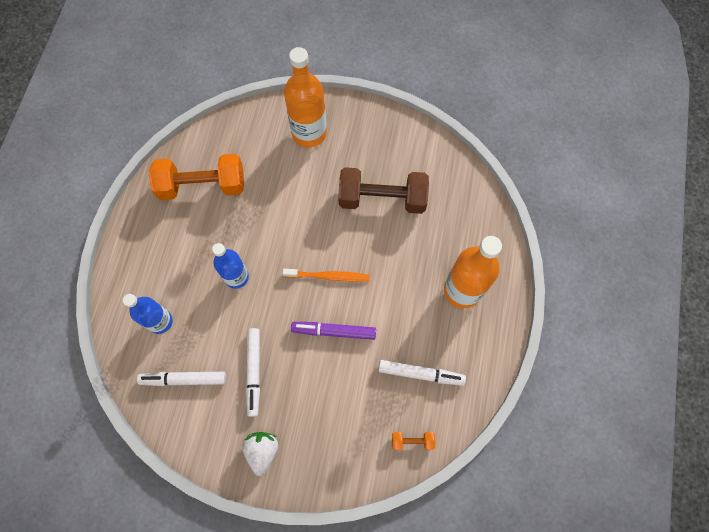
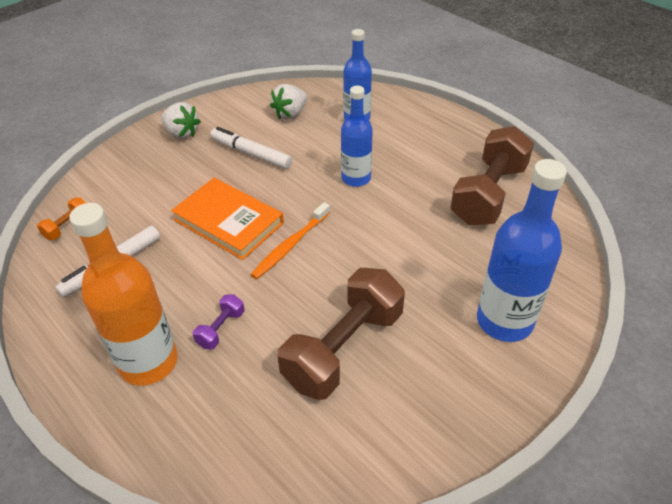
camera: 125 degrees right, 25 degrees down
(184, 379) = (290, 114): white marker -> white strawberry
(202, 185) = (488, 194): orange dumbbell -> brown dumbbell
(309, 133) = (504, 321): orange bottle -> blue bottle
(334, 331) = (228, 221): purple marker -> orange book
(415, 269) = (221, 329): none -> purple dumbbell

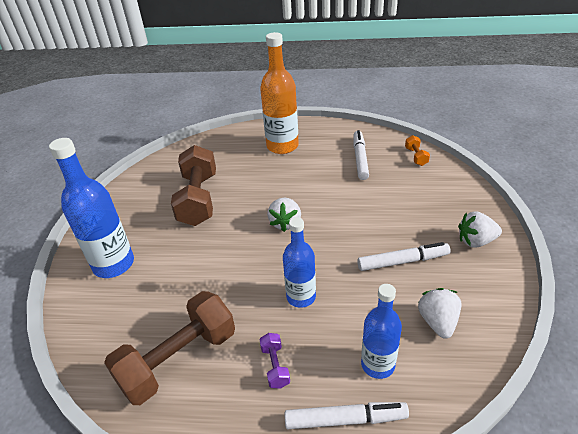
camera: 140 degrees right, 5 degrees down
(221, 329) = (268, 171): purple dumbbell -> purple dumbbell (275, 366)
(228, 221) = (340, 212): orange book -> none
(290, 246) = (285, 223): orange toothbrush -> white strawberry
(406, 110) = (345, 419): none -> white marker
(488, 194) = (178, 359): brown dumbbell -> brown dumbbell turned 60 degrees clockwise

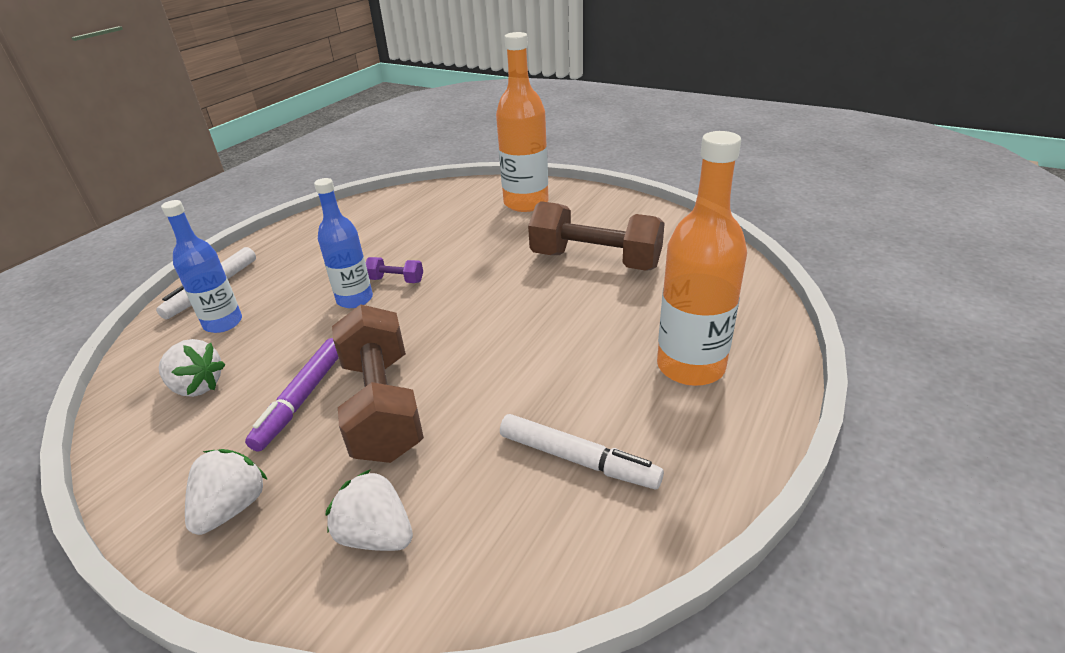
camera: 115 degrees right, 5 degrees down
(113, 264) = (526, 203): blue bottle -> orange bottle
(178, 359) = (373, 224): brown dumbbell -> brown dumbbell (382, 406)
(275, 366) = (304, 267): purple dumbbell -> purple dumbbell (396, 280)
(285, 223) = (481, 318): white strawberry -> white strawberry (376, 535)
(402, 261) = (301, 399): white marker -> purple marker
(416, 156) = (518, 565): orange dumbbell -> none

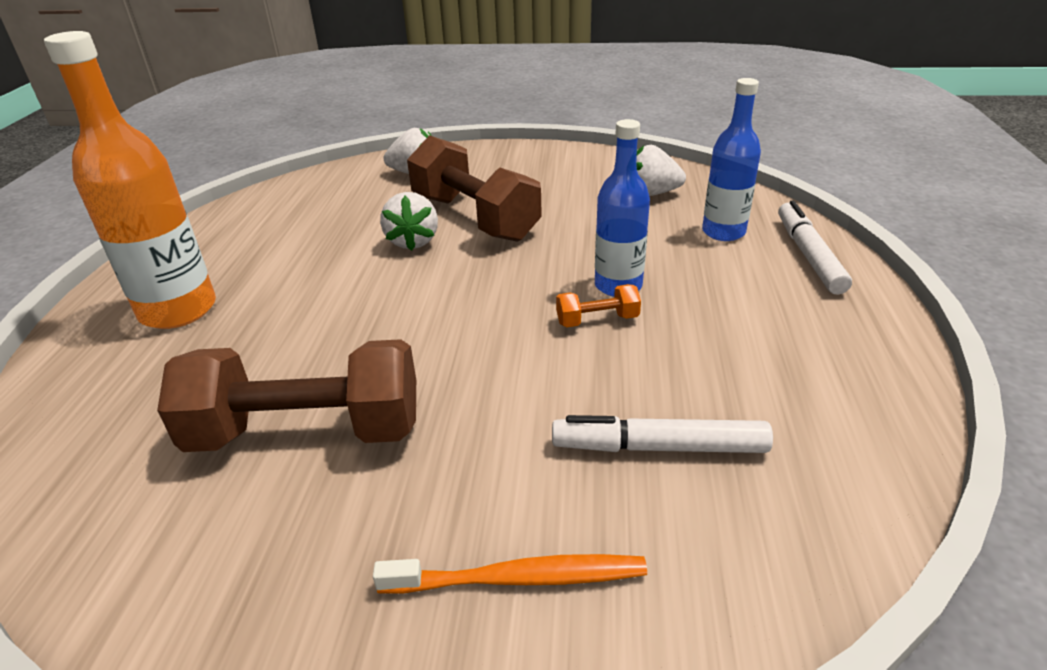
camera: 155 degrees right, 0 degrees up
(232, 508) = (519, 162): white strawberry -> white strawberry (413, 241)
(301, 399) = (549, 207): purple marker -> none
(396, 280) = (597, 320): purple dumbbell -> orange dumbbell
(526, 203) = (520, 578): orange bottle -> orange toothbrush
(578, 459) = (291, 227): white marker -> white marker (659, 447)

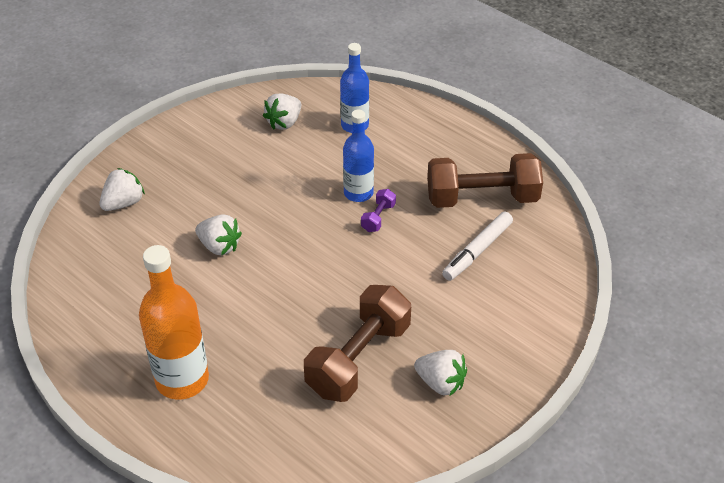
camera: 55 degrees left, 10 degrees up
(315, 557) = (440, 383): none -> white strawberry
(474, 218) = (222, 207): brown dumbbell -> brown dumbbell (482, 198)
(520, 578) = (503, 327): orange toothbrush -> none
(597, 320) = (378, 217): orange dumbbell -> purple dumbbell
(808, 255) = (406, 114): white marker -> none

